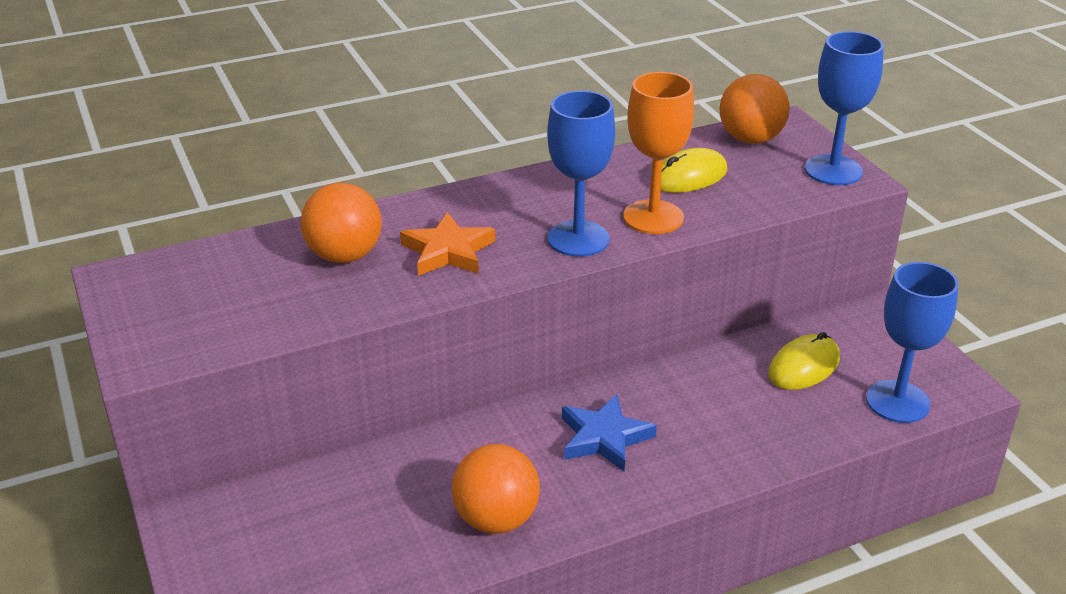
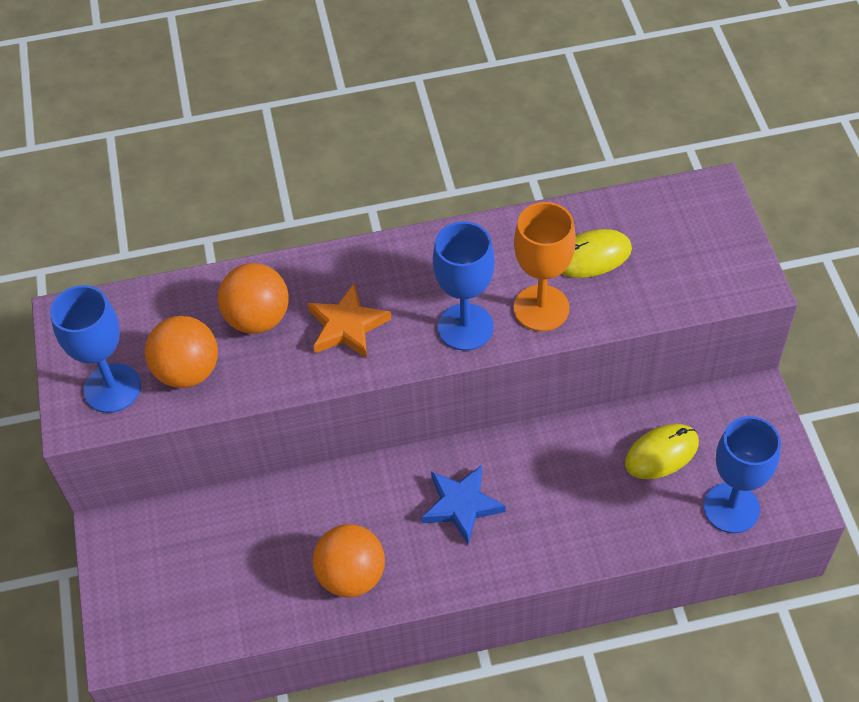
camera: 15 degrees right, 20 degrees up
(750, 139) = (669, 210): orange ball -> orange ball (188, 371)
(833, 170) = (733, 267): blue goblet -> blue goblet (112, 388)

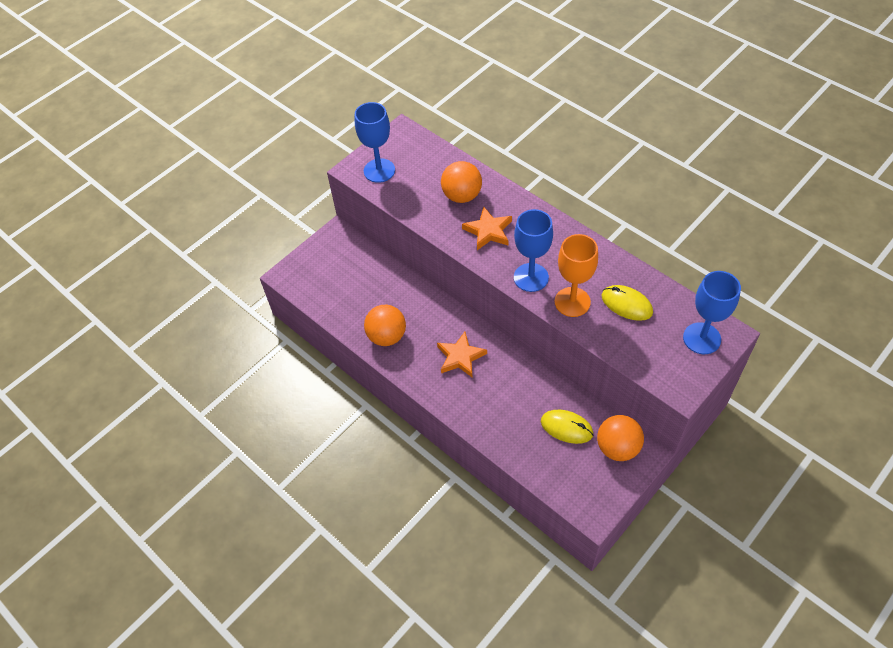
camera: 55 degrees right, 0 degrees up
(188, 371) = (411, 190): orange ball -> orange ball (617, 448)
(461, 505) = (460, 357): blue star -> orange star
(731, 508) = (561, 480): blue goblet -> blue goblet (701, 338)

